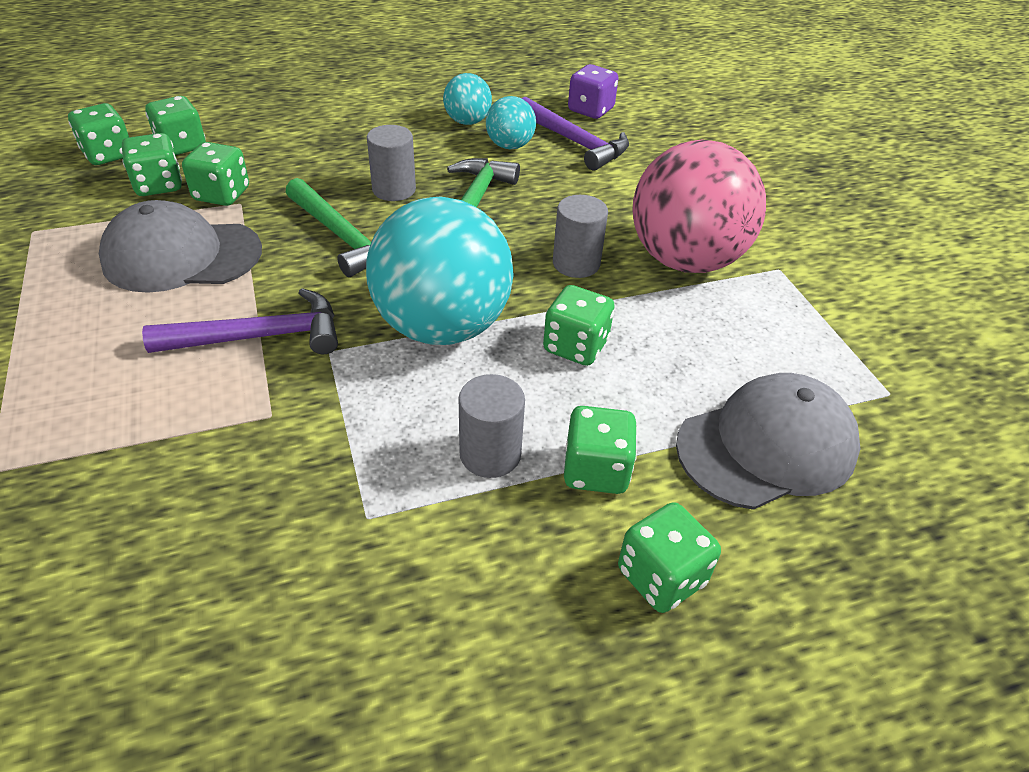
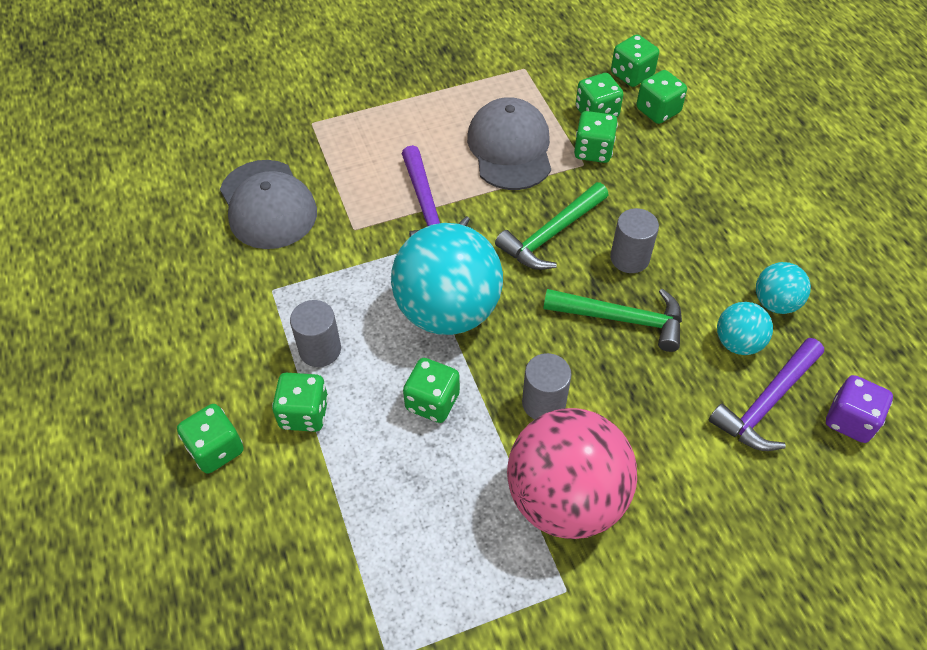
camera: 90 degrees right, 10 degrees up
(767, 446) = (325, 535): grey cap -> grey cap (268, 204)

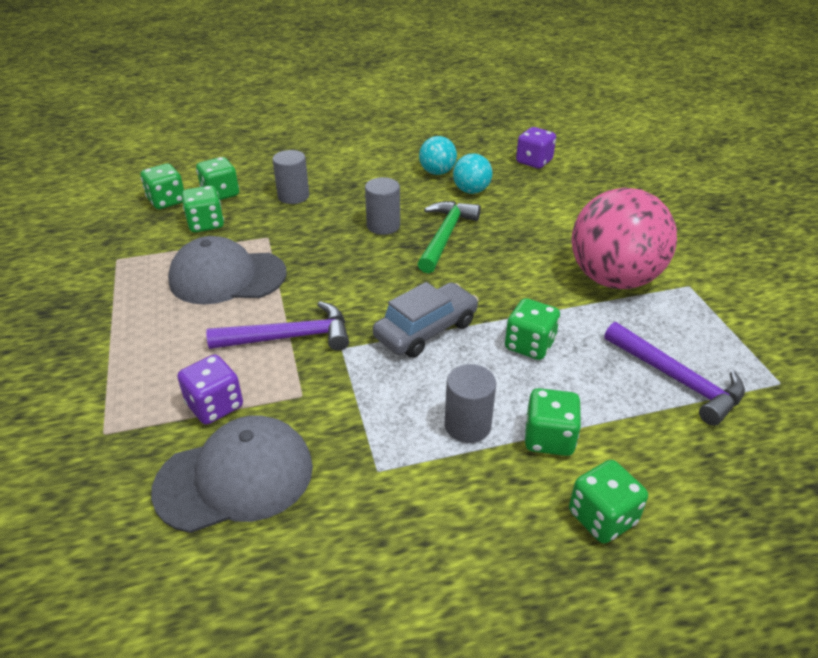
camera: 85 degrees left, 15 degrees down
(340, 177) = (215, 406): none -> purple dice
(448, 311) = (426, 330): turquoise ball -> grey car
(543, 403) = (527, 282): grey cylinder -> grey cylinder (293, 196)
(551, 234) = (347, 262): green hammer -> none
(593, 151) = (253, 230): green dice -> none
(767, 403) = (522, 187): purple hammer -> purple hammer (677, 379)

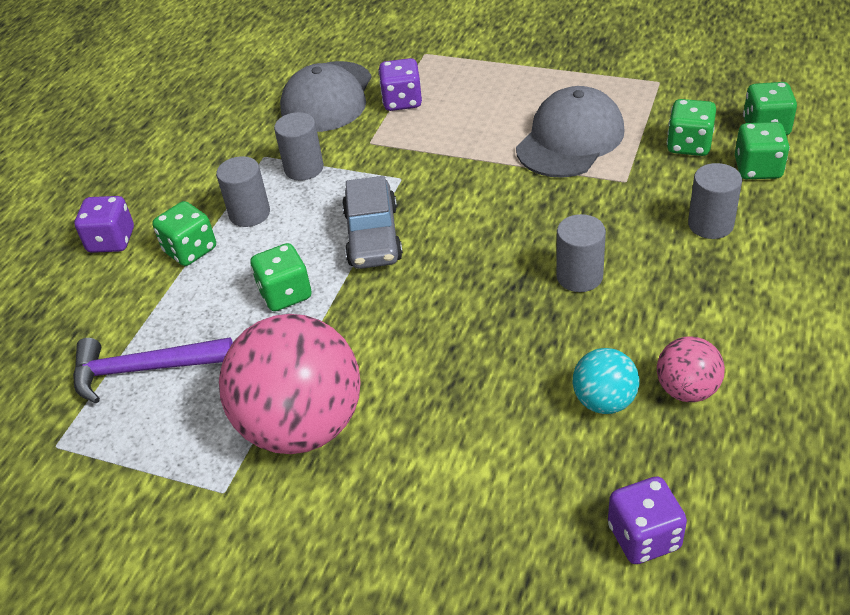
camera: 130 degrees right, 5 degrees up
(289, 337) = (444, 154): purple hammer -> none
(374, 423) = (304, 168): none -> grey cylinder
(437, 172) = (687, 390): turquoise ball -> pink ball
(445, 236) = (513, 320): green hammer -> none
(602, 517) = (111, 241): green dice -> purple dice

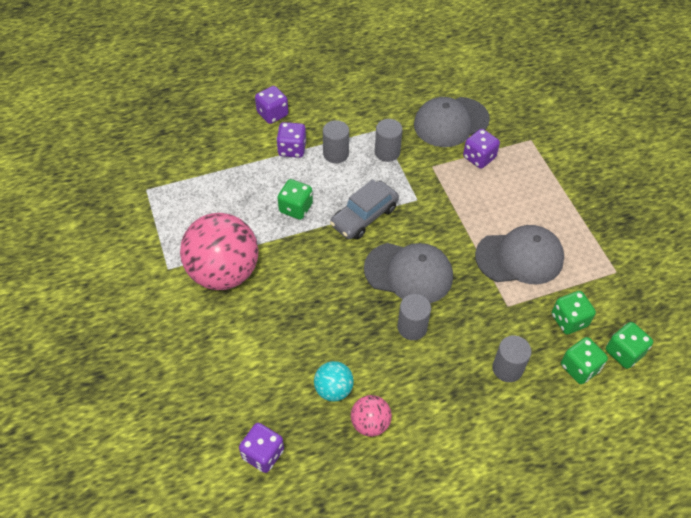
camera: 45 degrees right, 10 degrees up
(144, 370) = (209, 188): purple hammer -> none
(190, 250) = (292, 149): green dice -> purple dice
(498, 239) = (409, 273): none -> grey cap

